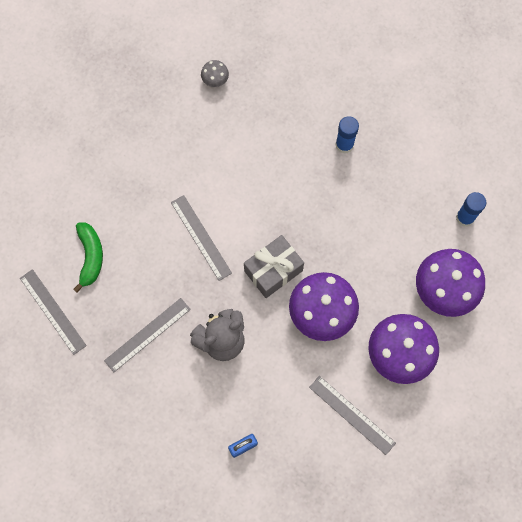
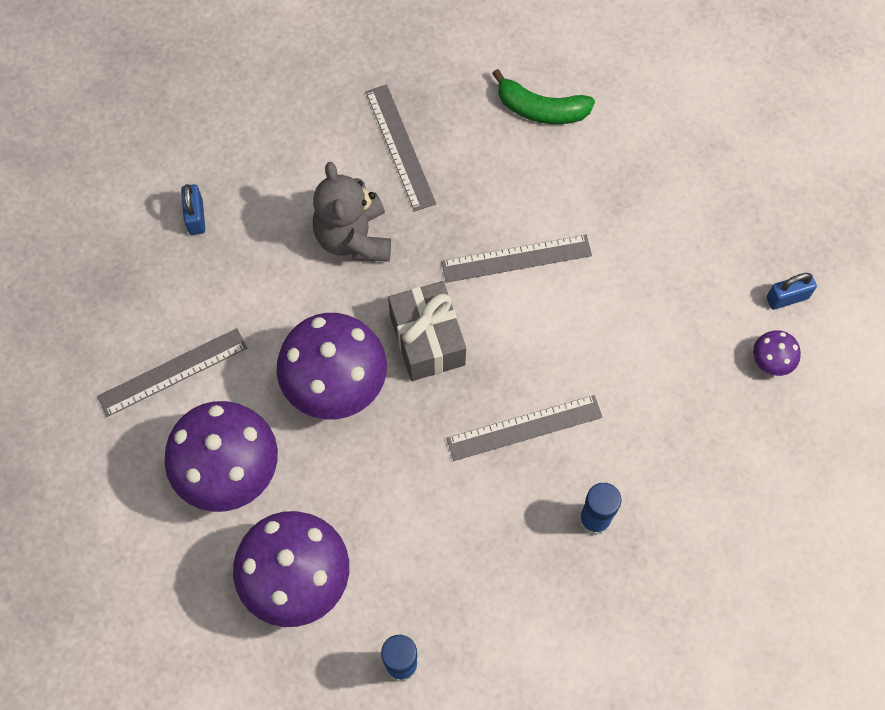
camera: 110 degrees right, 5 degrees down
(53, 311) = (480, 44): grey ruler -> grey ruler (524, 428)
(172, 82) = (787, 298): none -> blue padlock
(215, 80) = (771, 361): grey mushroom -> purple mushroom

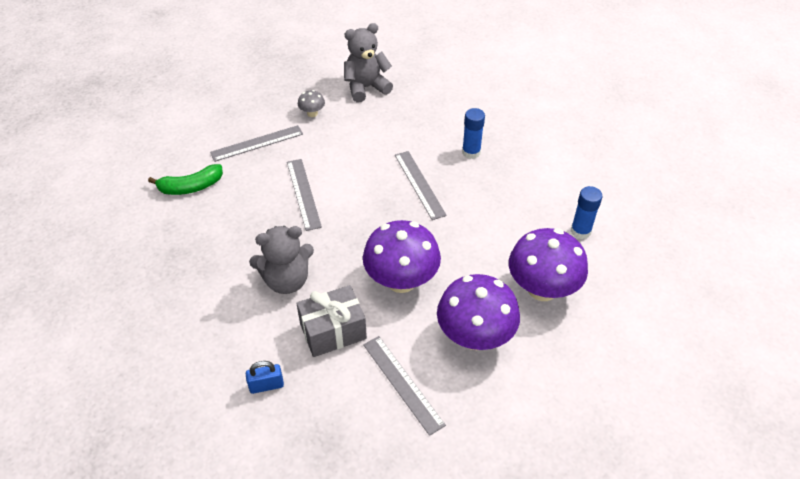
camera: 95 degrees left, 20 degrees down
(400, 147) = (213, 259): grey ruler -> grey ruler (257, 143)
(427, 340) = (364, 234): grey gift -> grey gift (333, 331)
(541, 109) = (191, 187): green banana -> green banana turned 60 degrees clockwise
(702, 272) = (312, 113): none -> grey mushroom
(771, 361) = (366, 88): purple mushroom -> grey teddy bear
(787, 298) = (327, 82): blue padlock -> none

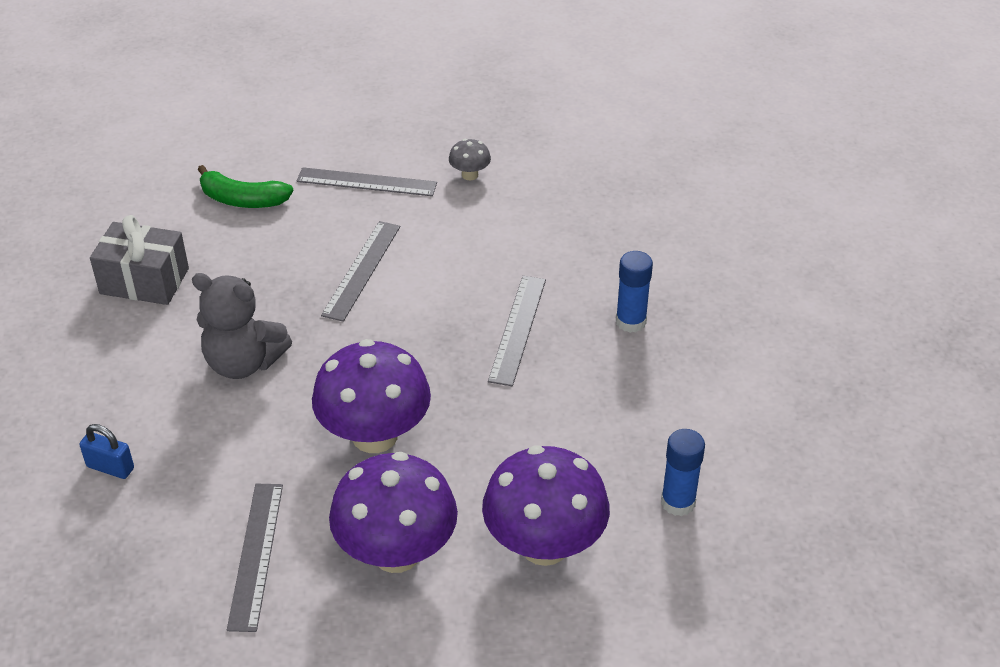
camera: 35 degrees right, 5 degrees down
(333, 331) = (238, 449): grey gift -> grey gift (144, 281)
(366, 88) = (573, 172): grey teddy bear -> none

